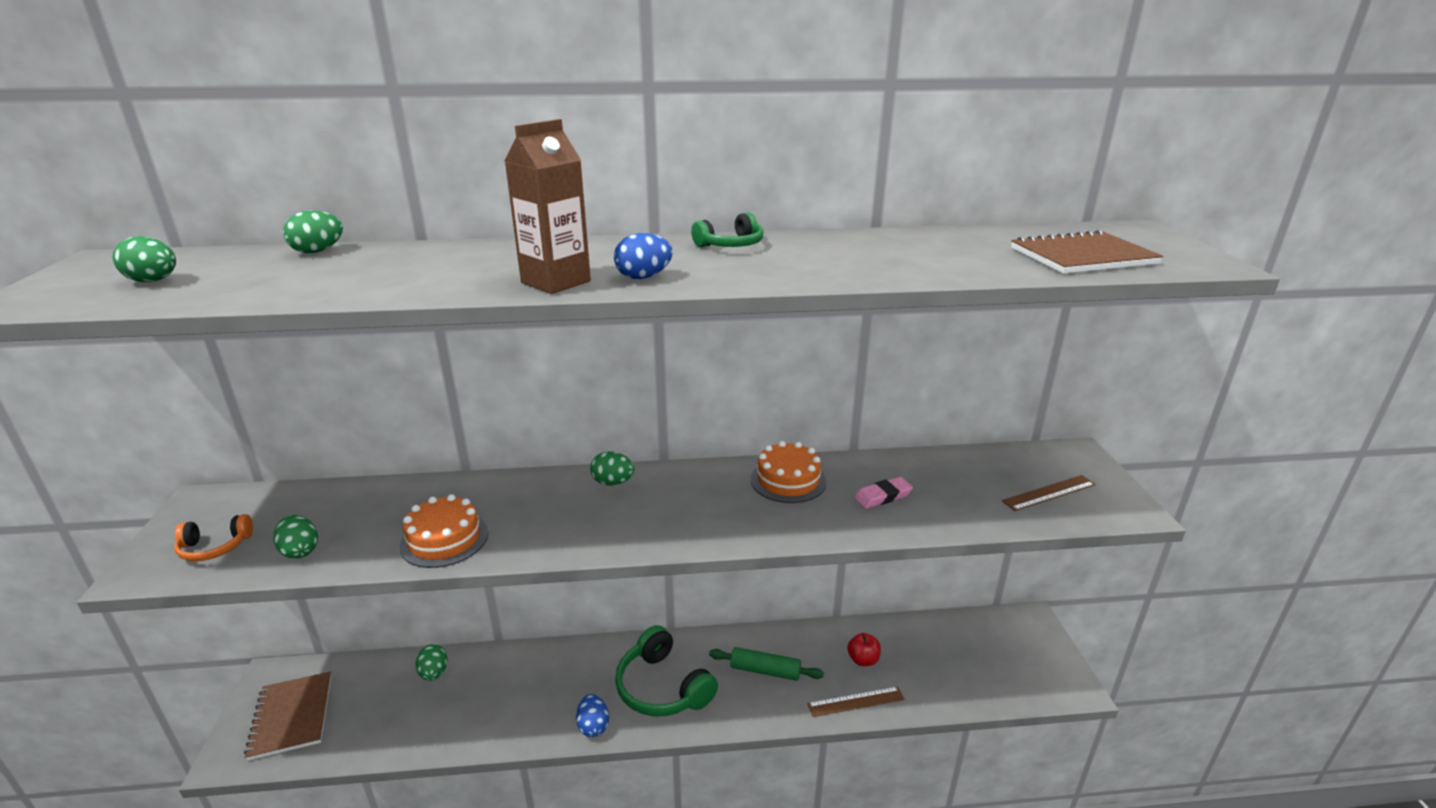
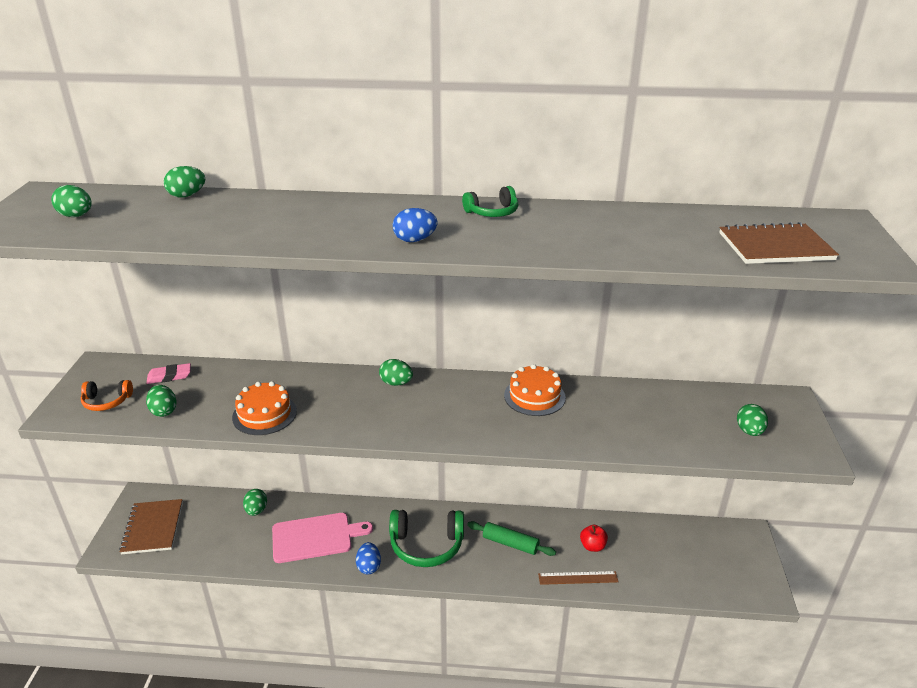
camera: 10 degrees right, 5 degrees up
(517, 697) = (315, 537): none -> pink cutting board
(556, 282) = (349, 239): brown carton -> none
(662, 687) = (426, 545): green headphones -> green headphones turned 60 degrees counterclockwise
(882, 496) = (607, 418): pink eraser -> pink eraser (169, 376)
(1049, 493) = (749, 431): brown ruler -> green egg

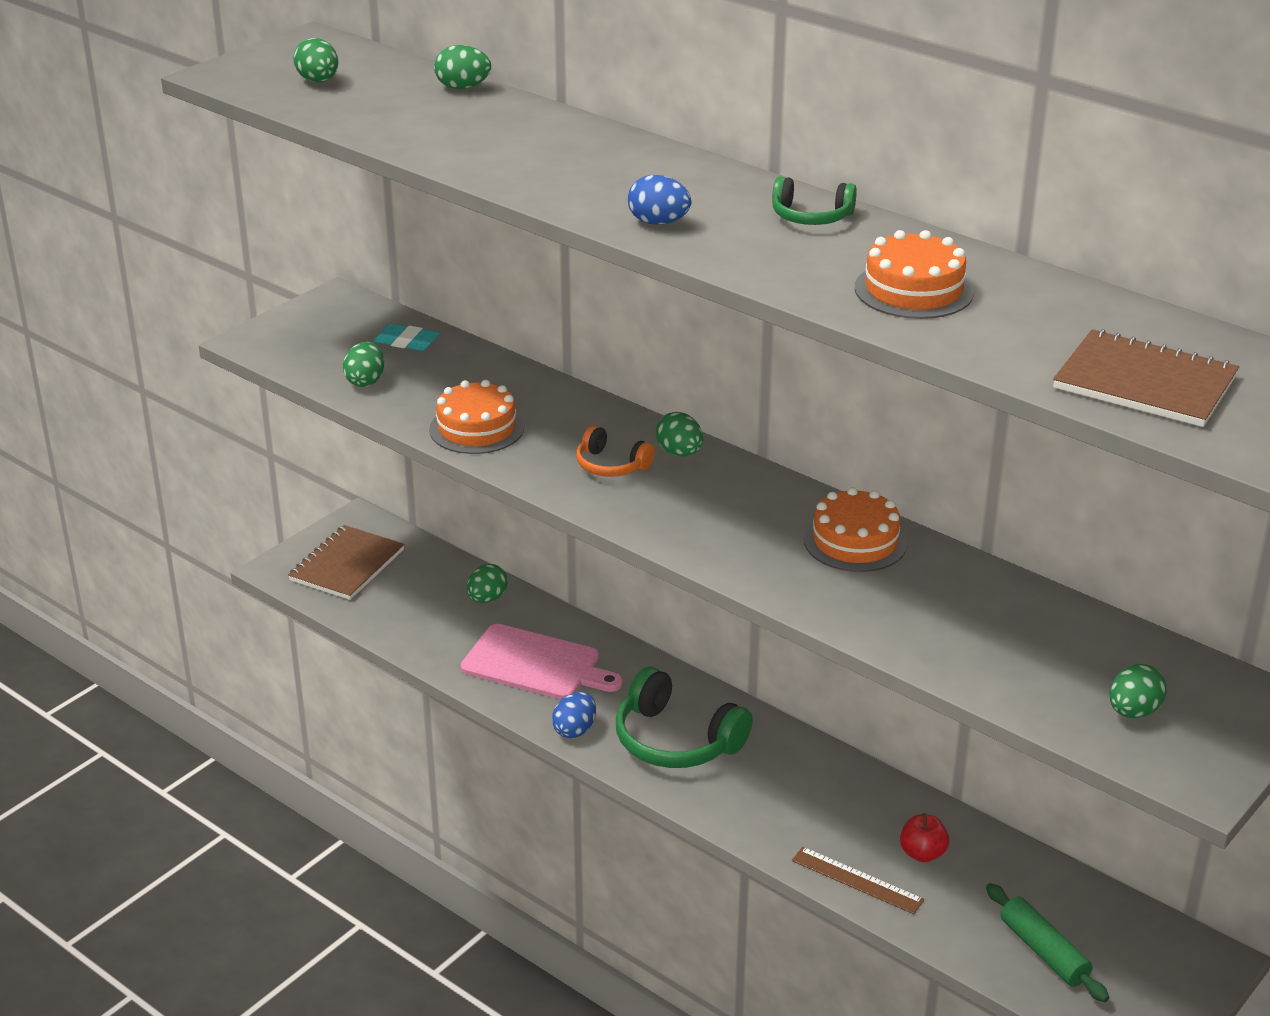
camera: 35 degrees right, 0 degrees up
(107, 401) = (313, 346): orange headphones -> orange headphones (611, 465)
(169, 376) = (406, 342): pink eraser -> turquoise eraser
(510, 543) = (798, 793): green rolling pin -> green rolling pin (1043, 952)
(601, 235) = (913, 290): none -> orange cake

